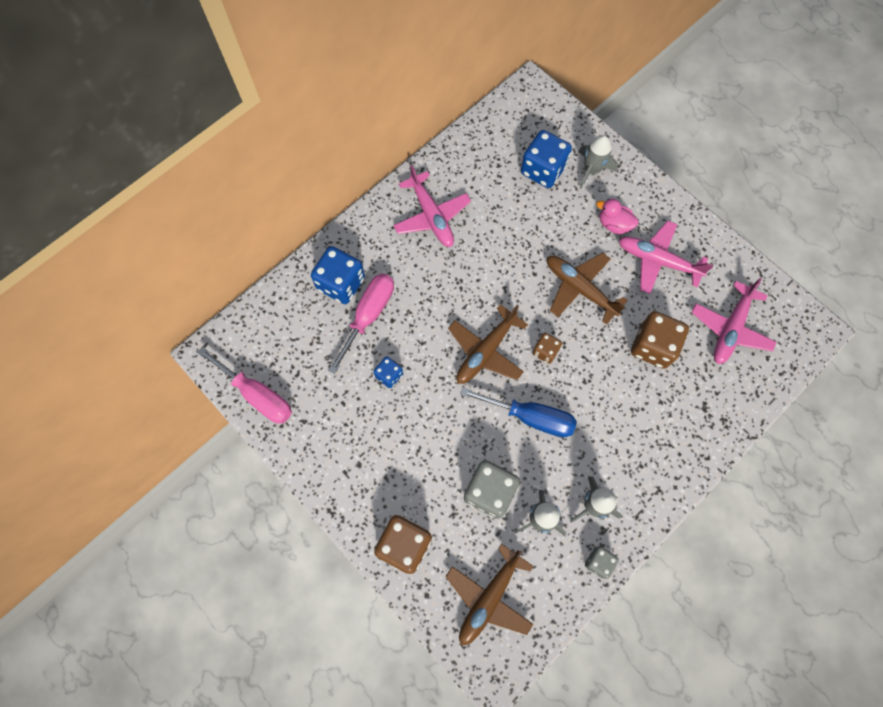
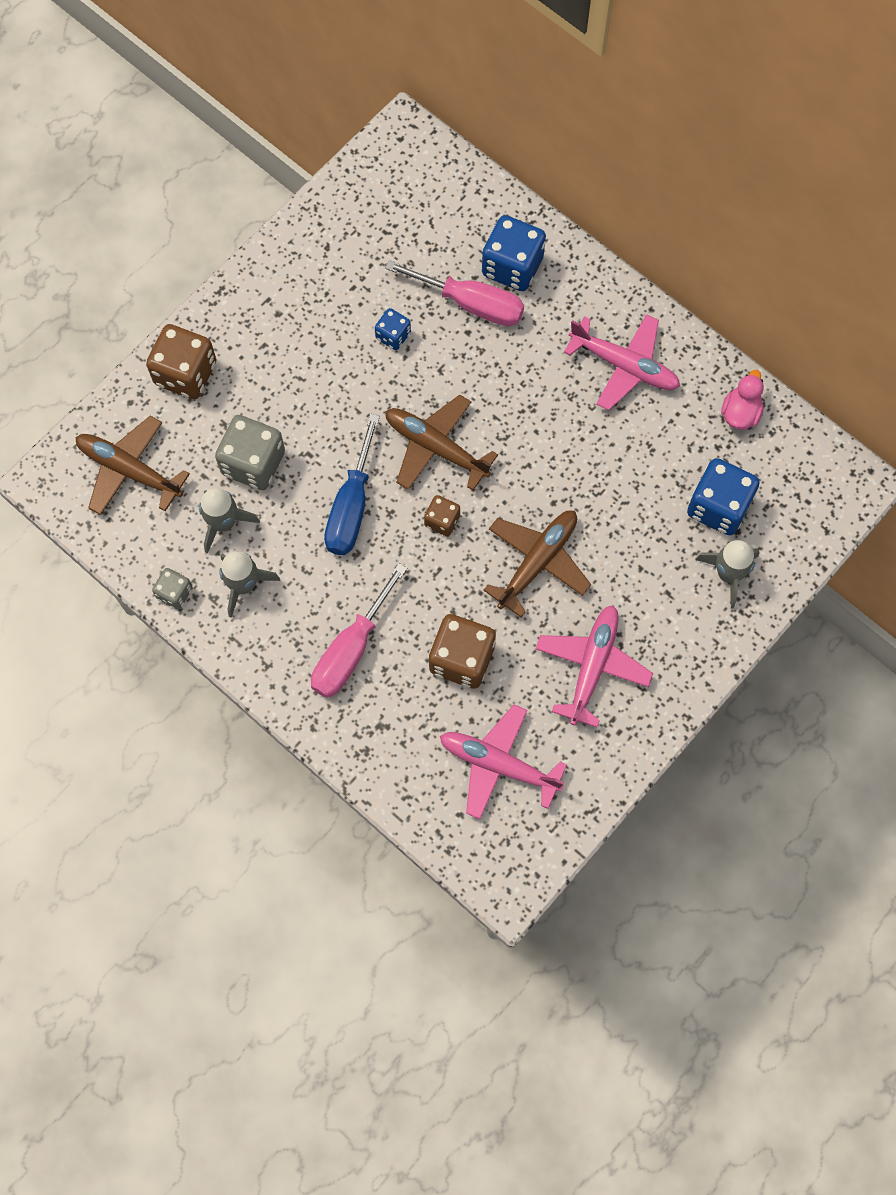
camera: 85 degrees right, 0 degrees up
(257, 395) = (355, 192): pink screwdriver -> pink screwdriver (351, 649)
(431, 216) = (624, 366): pink plane -> pink plane turned 120 degrees counterclockwise
(613, 224) = (643, 606): pink duck -> pink duck (740, 413)

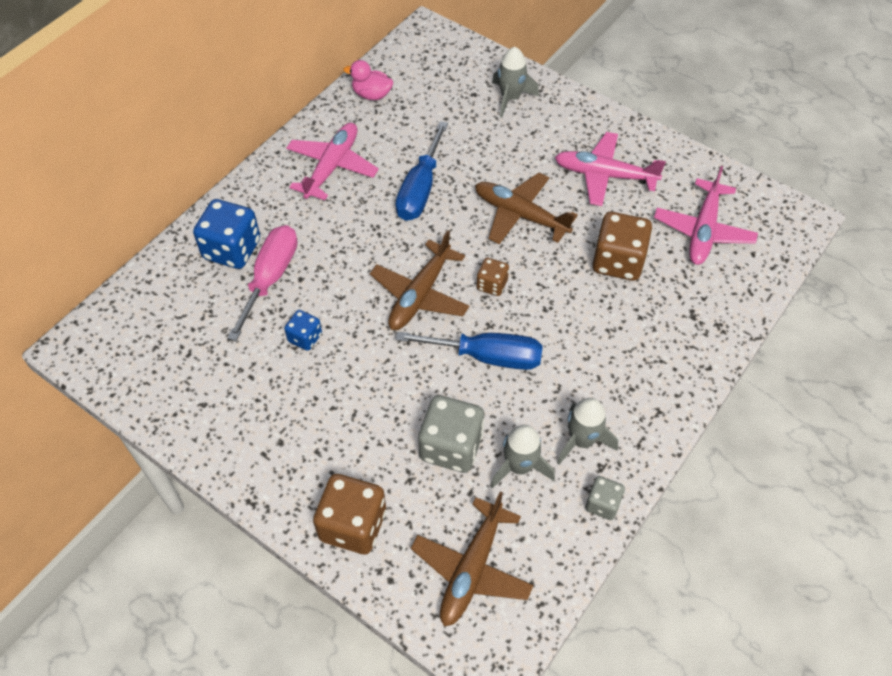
camera: 95 degrees left, 15 degrees down
(351, 649) = (628, 344): pink screwdriver -> none
(583, 457) = (420, 189): none -> blue screwdriver
(718, 507) = (455, 105): blue dice -> none

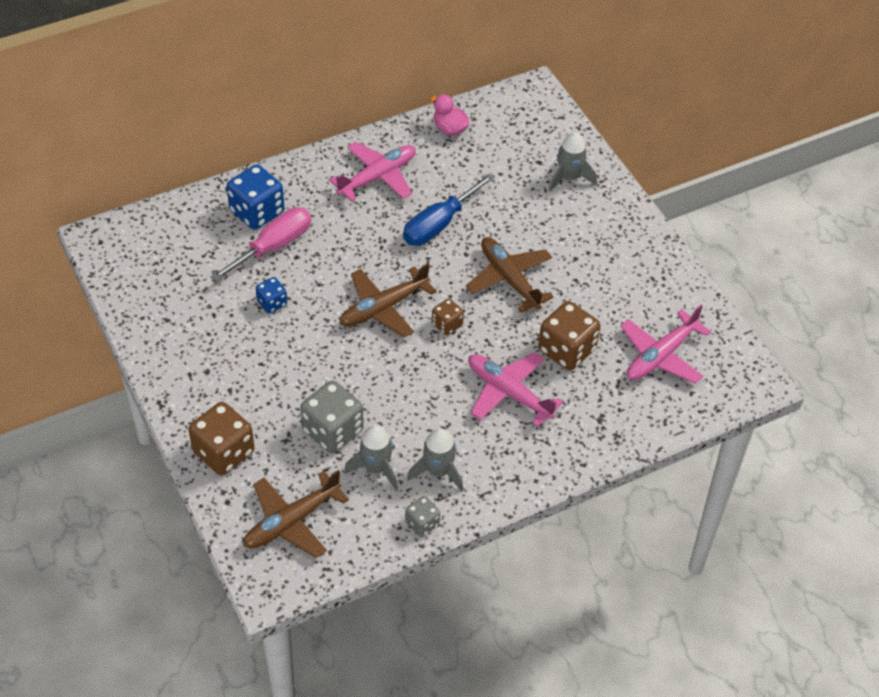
camera: 25 degrees right, 5 degrees down
(487, 356) = (405, 378): blue screwdriver -> none
(604, 175) = (606, 275): pink plane -> pink plane (508, 392)

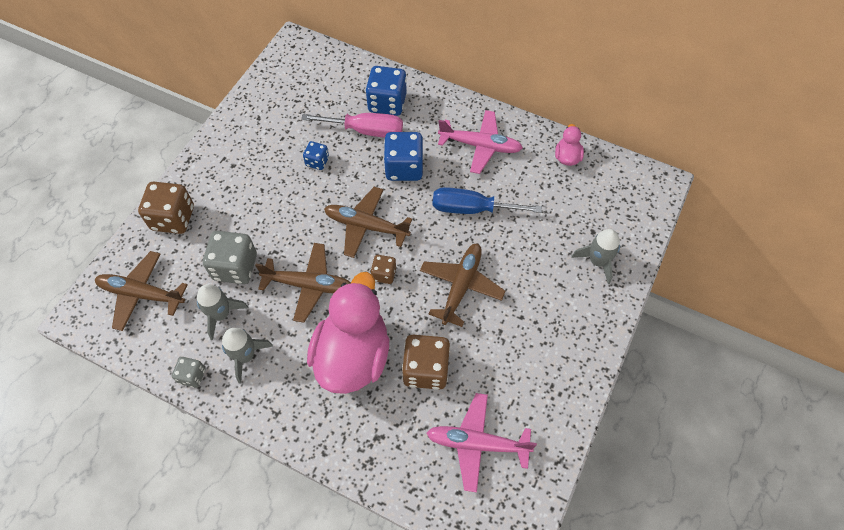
camera: 55 degrees right, 10 degrees up
(346, 244) = (404, 168): none -> blue dice
(407, 385) = (309, 285): none -> brown plane
(508, 392) = (353, 355): pink plane -> pink duck

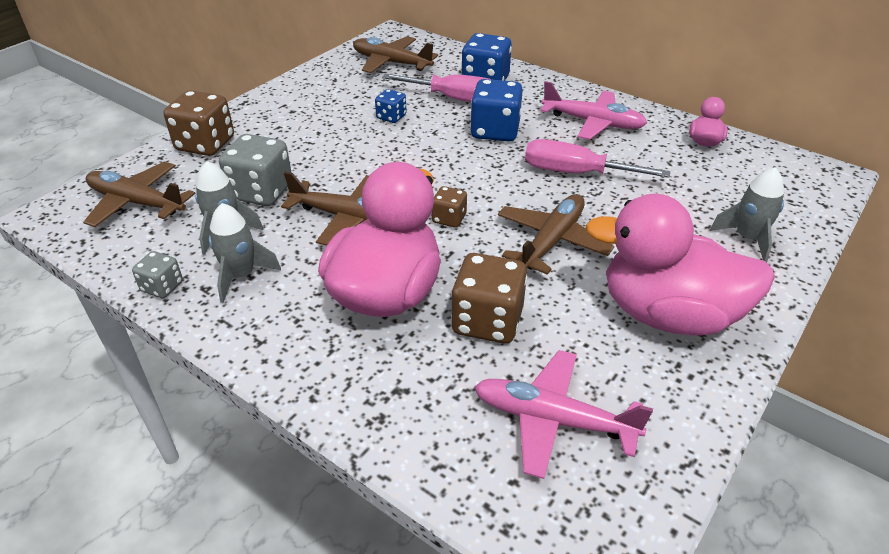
camera: 10 degrees right, 20 degrees down
(366, 226) = (436, 174): brown plane -> brown plane (391, 63)
(471, 209) = (575, 173): blue screwdriver -> pink screwdriver
(544, 343) = (667, 314): none -> pink duck

